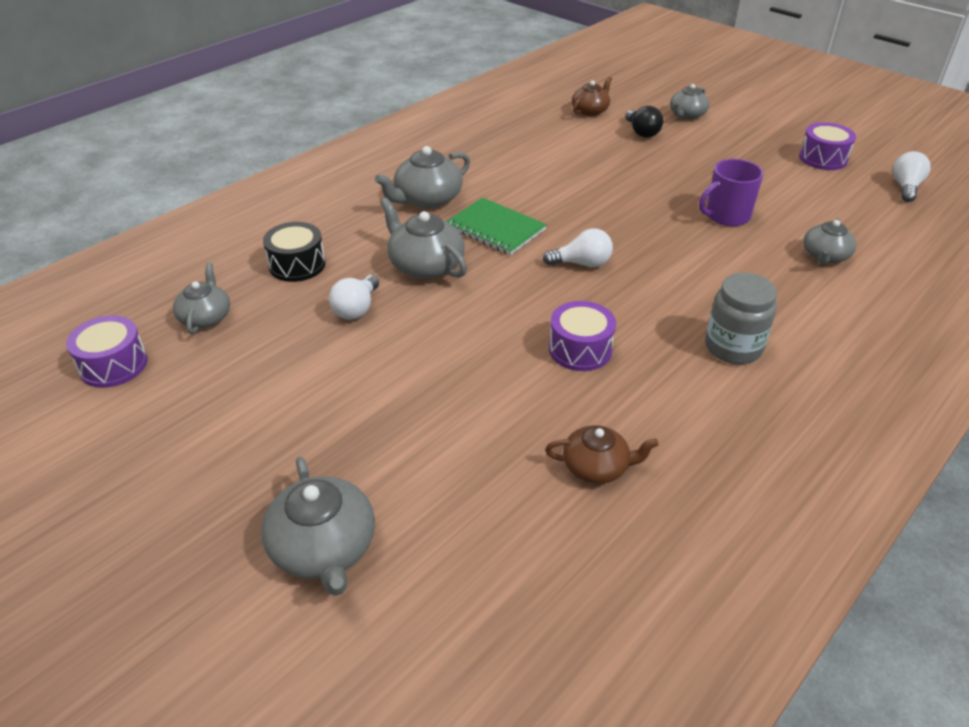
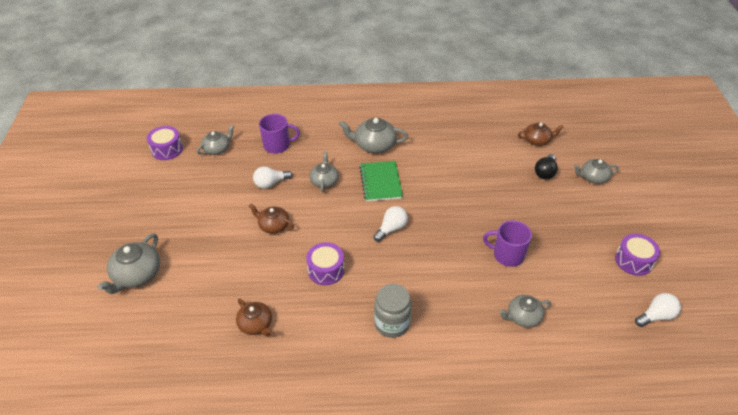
camera: 45 degrees right, 5 degrees up
(297, 265) = (277, 145): black drum -> purple mug
(425, 265) = (324, 181): grey teapot -> grey teapot, size x0.66
(437, 349) = (273, 225): none -> brown teapot
(582, 263) = (391, 229): white light bulb -> white light bulb turned 90 degrees counterclockwise

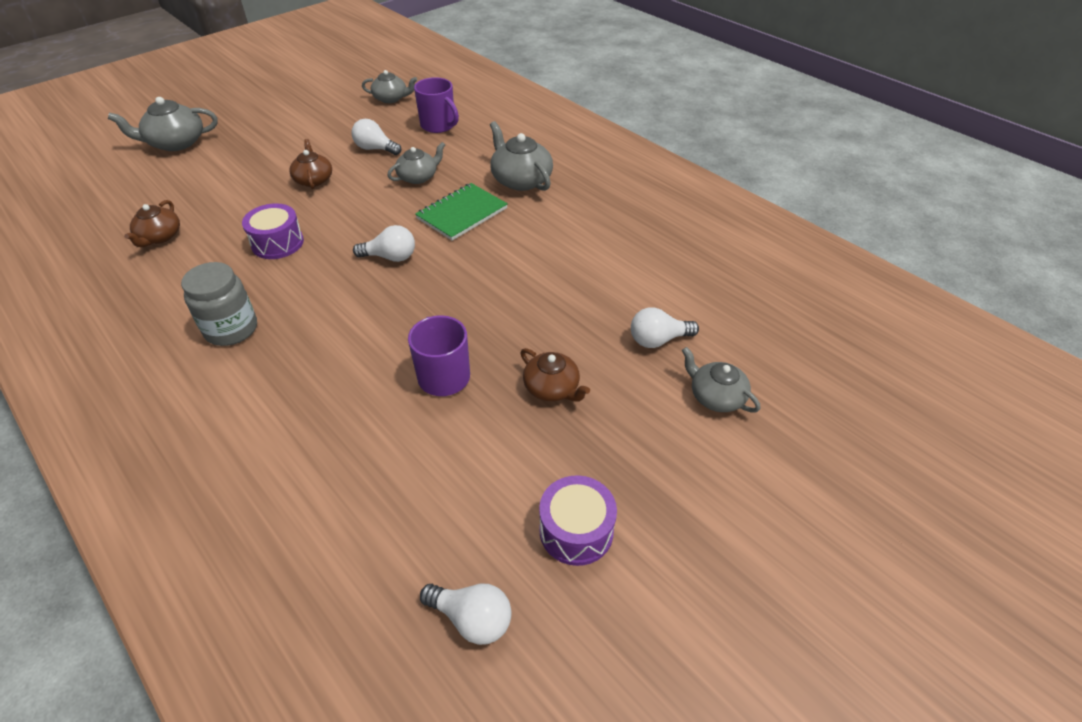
camera: 50 degrees right, 0 degrees up
(167, 149) = (358, 77): purple drum -> none
(523, 317) = (335, 445): grey teapot -> none
(537, 140) = (717, 302): brown teapot -> brown teapot (552, 388)
(545, 172) = (658, 340): black light bulb -> white light bulb

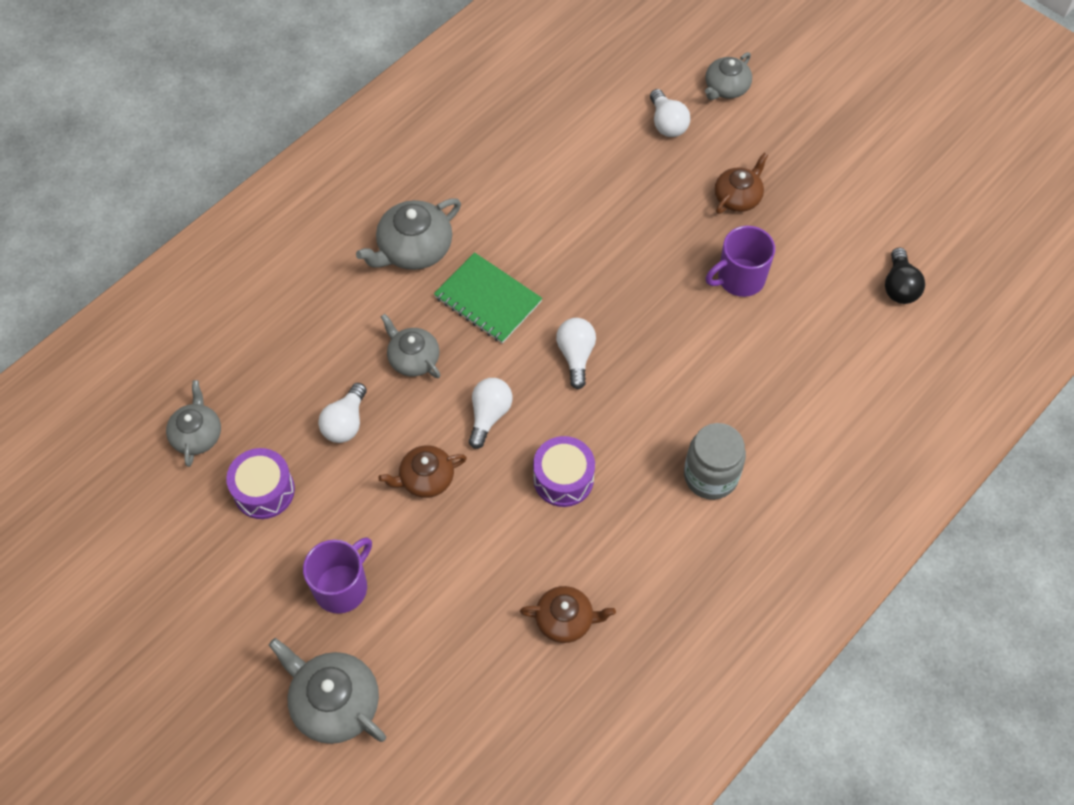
camera: 95 degrees left, 15 degrees up
(176, 143) = (334, 702): grey teapot -> grey teapot turned 150 degrees clockwise
(392, 532) = (899, 286): none -> black light bulb
(438, 125) = (280, 357): purple mug -> purple mug (342, 587)
(472, 619) = (949, 228): white light bulb -> white light bulb (489, 415)
(576, 531) = (869, 174): purple drum -> purple drum (264, 491)

